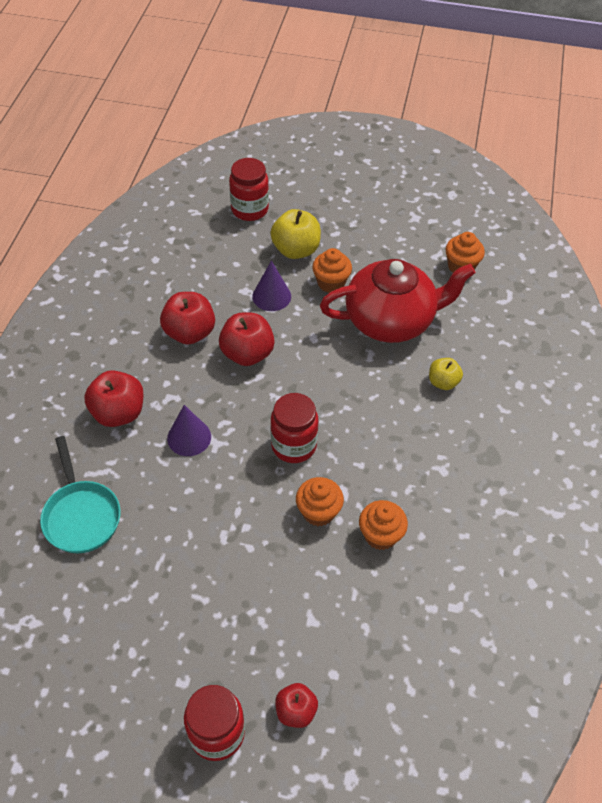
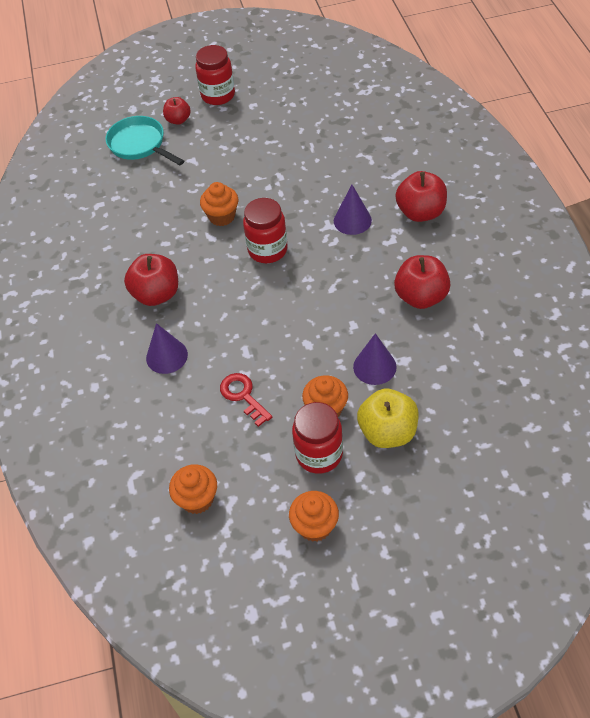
camera: 160 degrees right, 0 degrees up
(81, 515) = (385, 146): turquoise pan -> turquoise pan (139, 145)
(247, 354) = (356, 302): red apple -> red apple (156, 294)
(249, 209) = (475, 461): red jar -> red jar (319, 454)
(380, 535) = (169, 222): orange cupcake -> orange cupcake (315, 526)
(391, 320) = (243, 396): red teapot -> red key
(443, 382) = (166, 356): yellow apple -> purple cone

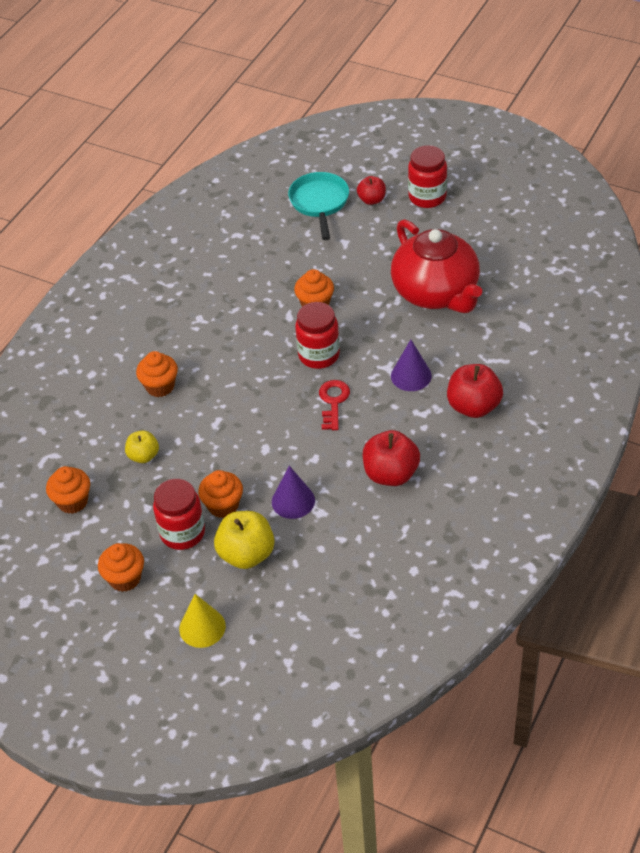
camera: 40 degrees right, 5 degrees down
(156, 294) = (202, 335): red apple -> none
(166, 356) = (160, 386): purple cone -> orange cupcake
(216, 418) = (143, 456): none -> yellow apple
(243, 396) = (179, 453): red key -> red key (333, 402)
(302, 154) = (436, 293): none -> red teapot
(421, 514) = (202, 627): none -> yellow cone

